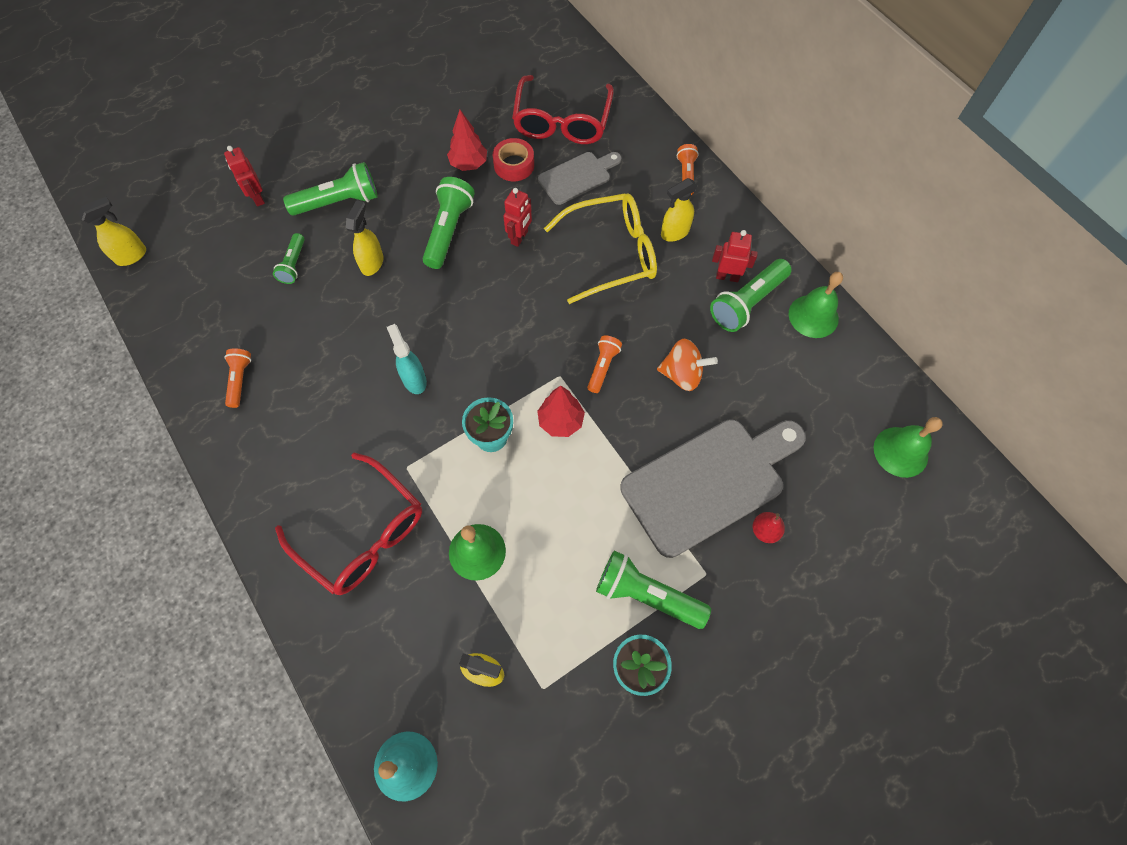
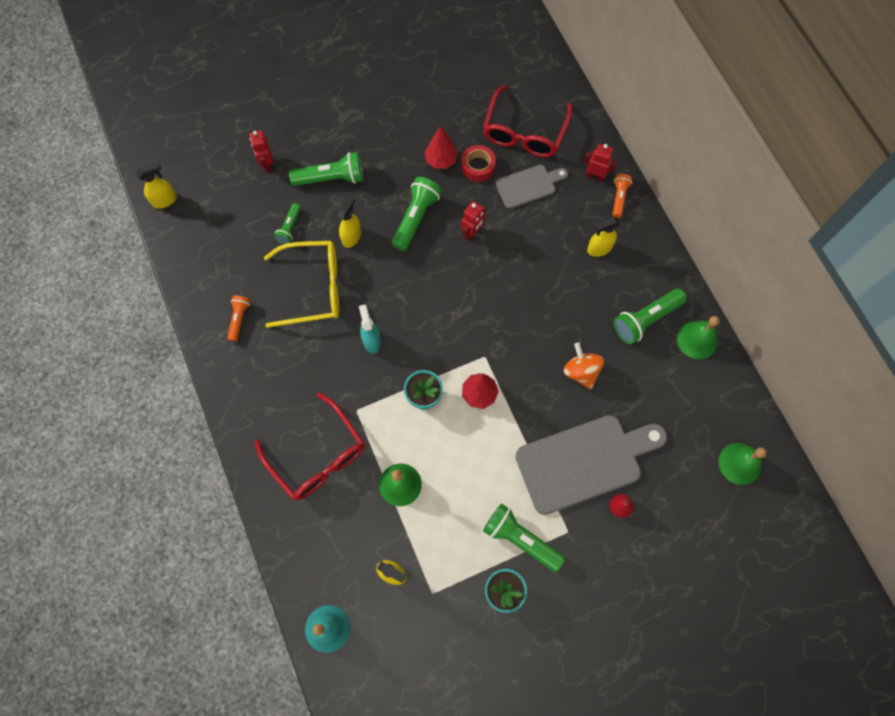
camera: 10 degrees right, 5 degrees up
(603, 367) = (519, 355): orange flashlight -> none
(612, 253) = (544, 259): yellow glasses -> yellow glasses (314, 288)
(682, 374) = (581, 371): orange spinning top -> orange spinning top turned 135 degrees counterclockwise
(727, 277) = (634, 294): red robot -> red robot (595, 176)

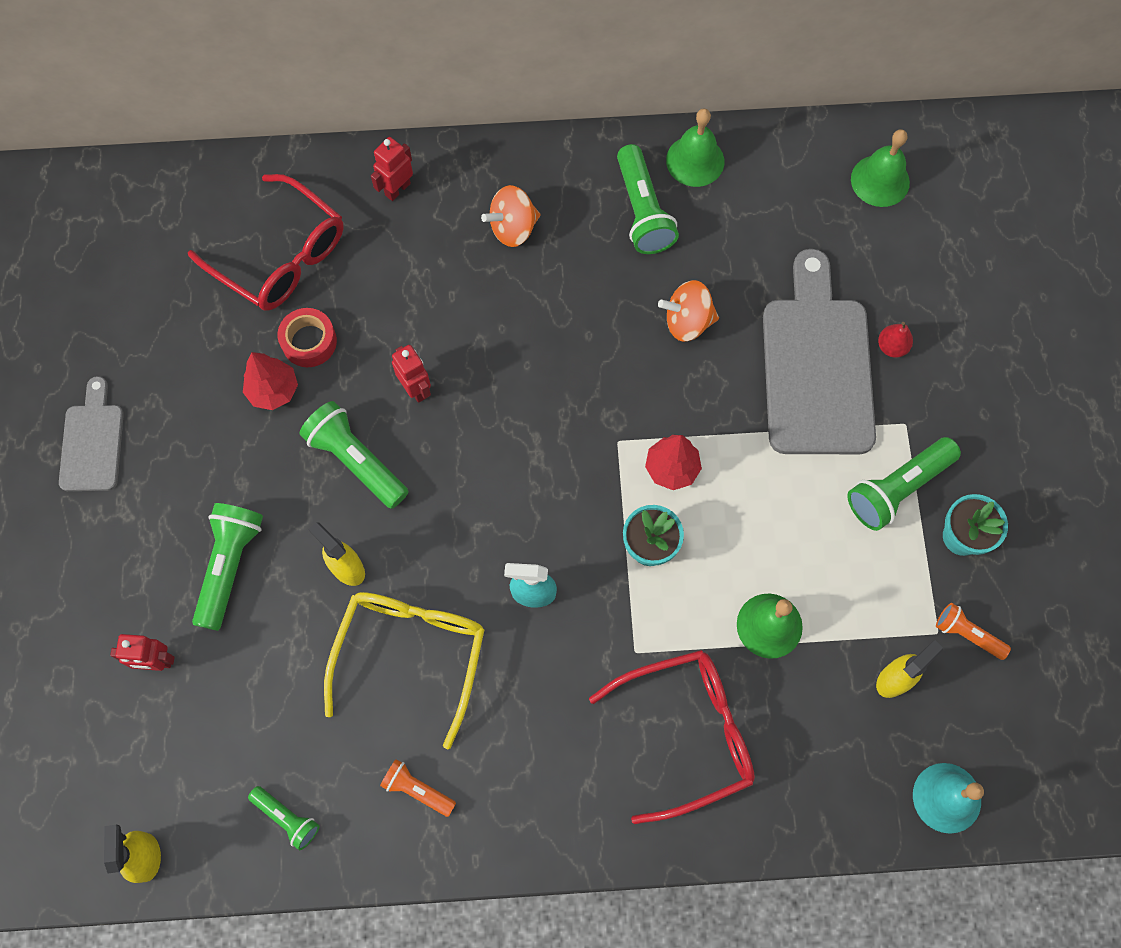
camera: 70 degrees left, 0 degrees up
(290, 228) = (290, 660): green flashlight -> green flashlight (287, 818)
(528, 185) = (372, 283): grey cutting board -> grey cutting board (92, 442)
(599, 249) = (513, 228): yellow spray bottle -> orange spinning top
(619, 198) = (445, 172): orange flashlight -> orange flashlight (967, 634)

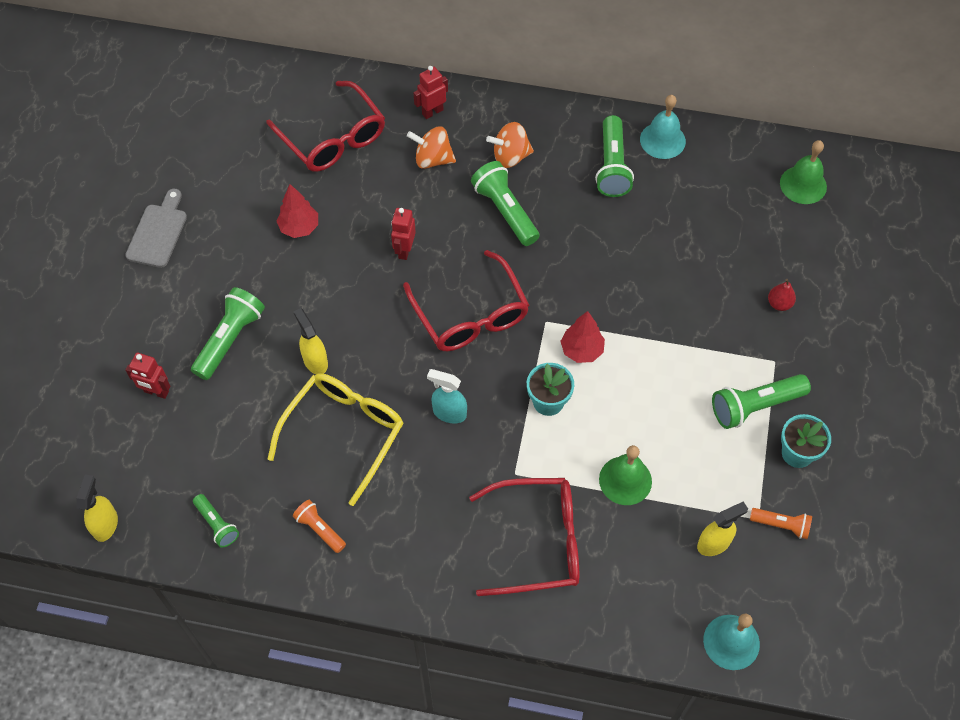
camera: 15 degrees right, 10 degrees down
(309, 341) = (335, 200): red tape -> none
(356, 460) = (345, 289): green flashlight -> green flashlight (505, 211)
(416, 389) = (404, 250): red robot -> red robot turned 150 degrees counterclockwise
(523, 456) = (470, 315): none -> red glasses
(687, 321) = (624, 250): orange spinning top -> orange spinning top (432, 159)
(695, 161) = (662, 140): green bell -> turquoise bell
(816, 366) = (715, 304): grey cutting board -> none
(967, 634) = (781, 525): orange flashlight -> orange flashlight turned 150 degrees clockwise

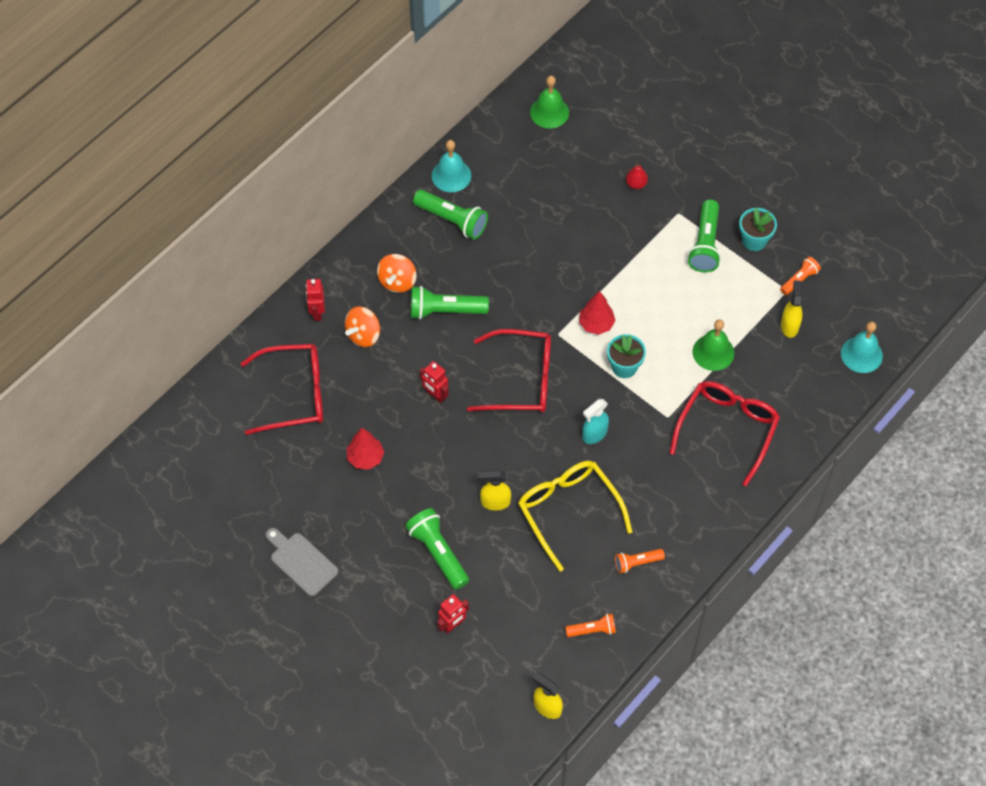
camera: 60 degrees left, 0 degrees up
(217, 524) = (592, 630): green flashlight -> orange flashlight

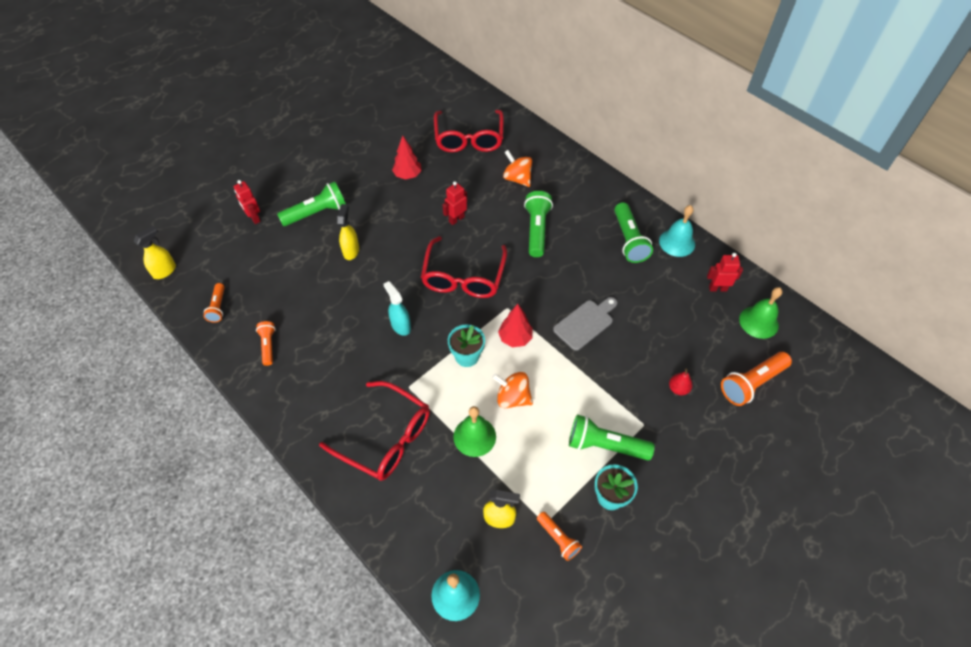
camera: 95 degrees right, 5 degrees down
(301, 562) = (331, 138): grey cutting board -> grey cutting board (585, 323)
(317, 312) = (540, 153): red robot -> red robot (717, 288)
(397, 281) = (567, 201): orange spinning top -> orange spinning top (512, 398)
(452, 220) = (629, 240): green flashlight -> green flashlight turned 45 degrees counterclockwise
(568, 510) = (331, 300): yellow glasses -> none
(621, 125) = (751, 383): none -> orange flashlight

